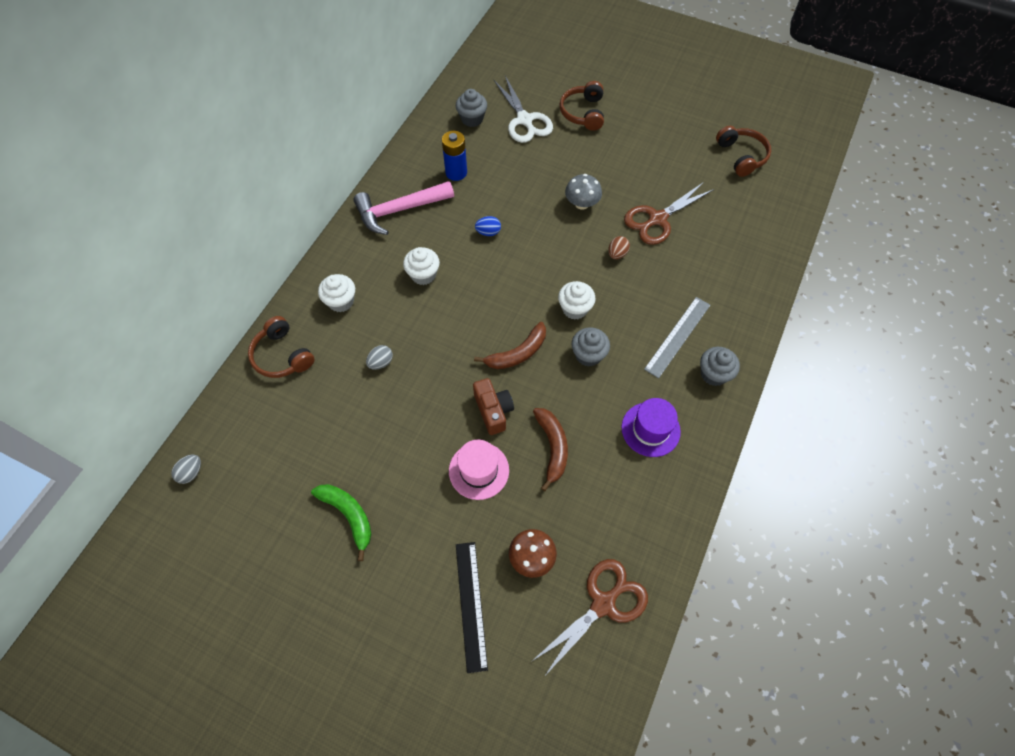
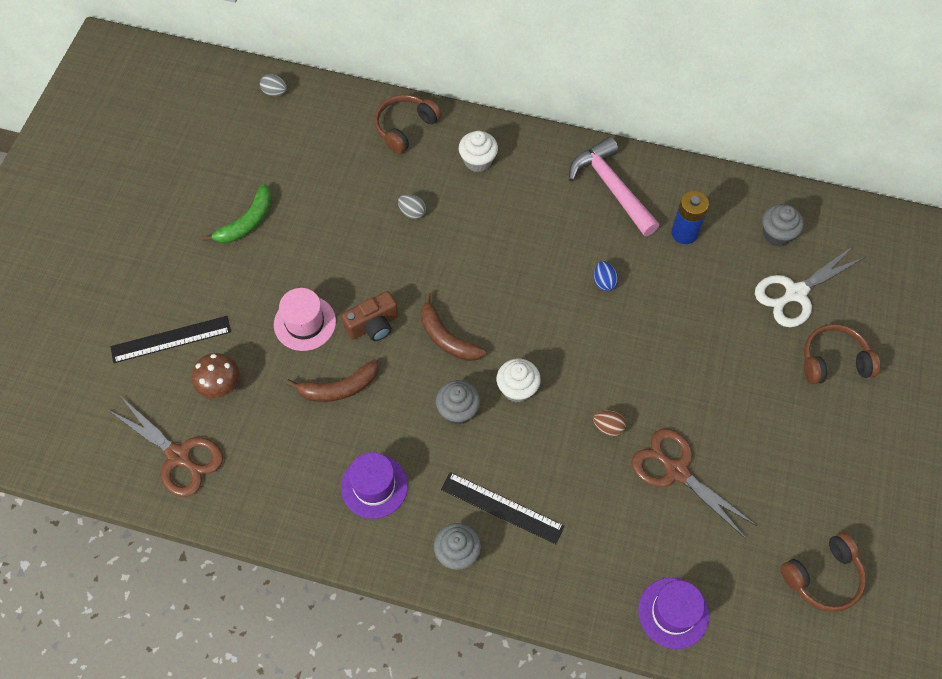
camera: 80 degrees right, 0 degrees up
(423, 275) = (529, 228): white cupcake -> none
(581, 203) = (676, 378): grey mushroom -> none
(677, 336) = (502, 507): grey ruler -> black ruler
(765, 243) = (673, 613): none -> purple hat

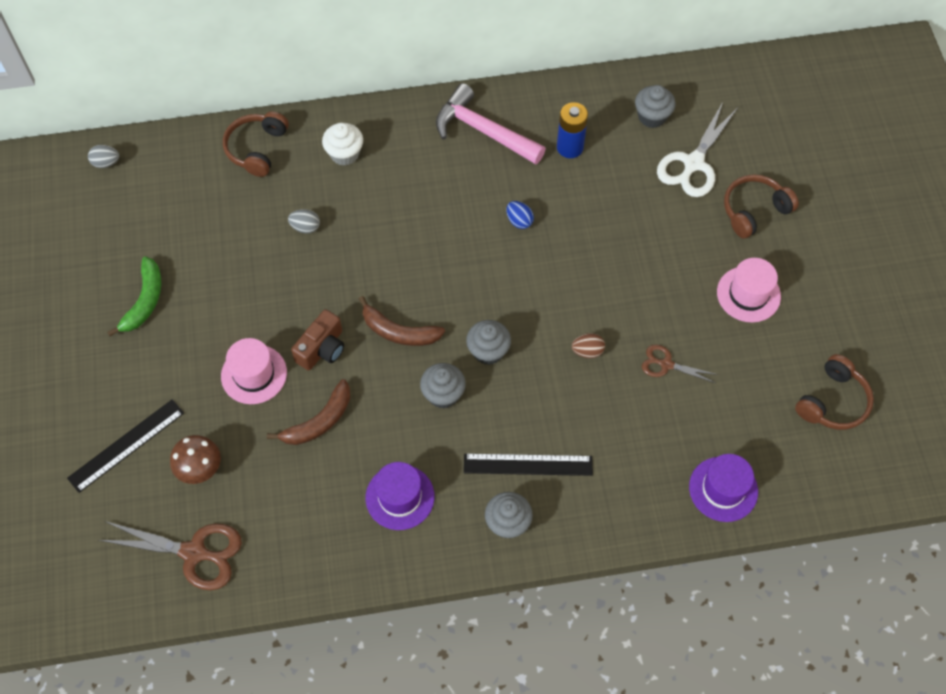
camera: 25 degrees left, 0 degrees up
(517, 389) = (488, 351): white cupcake -> grey cupcake
(676, 471) = (666, 364): brown scissors -> brown scissors, size x0.57
(789, 438) = (748, 294): none -> pink hat

